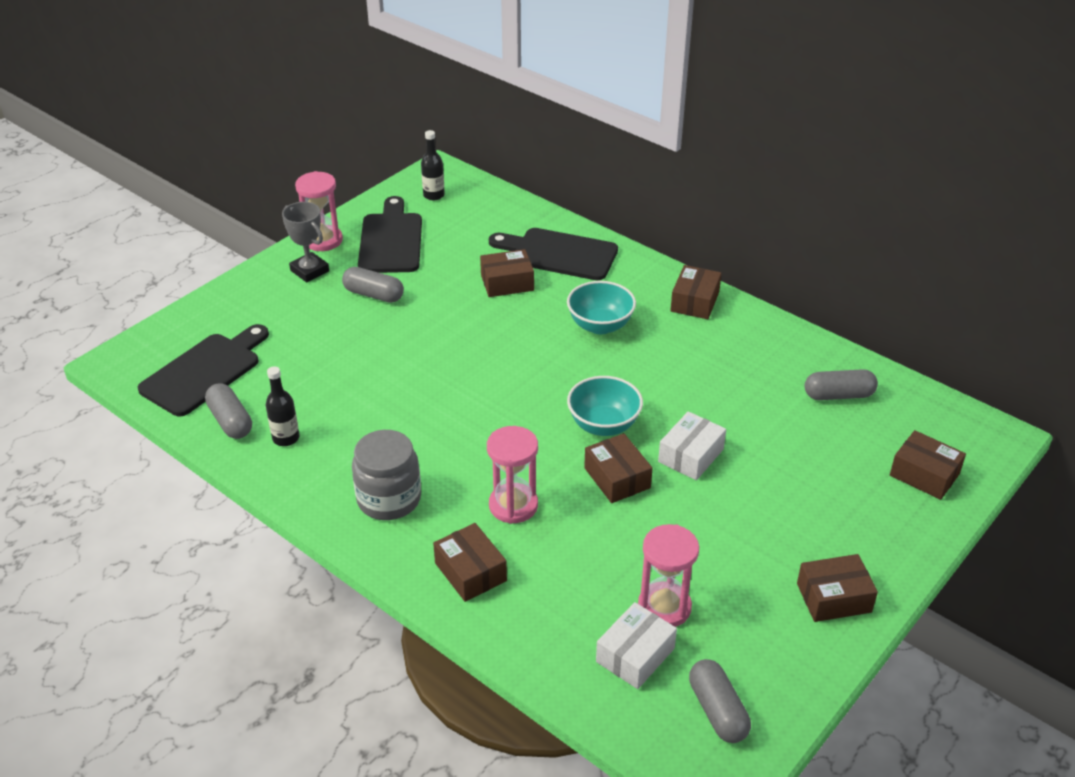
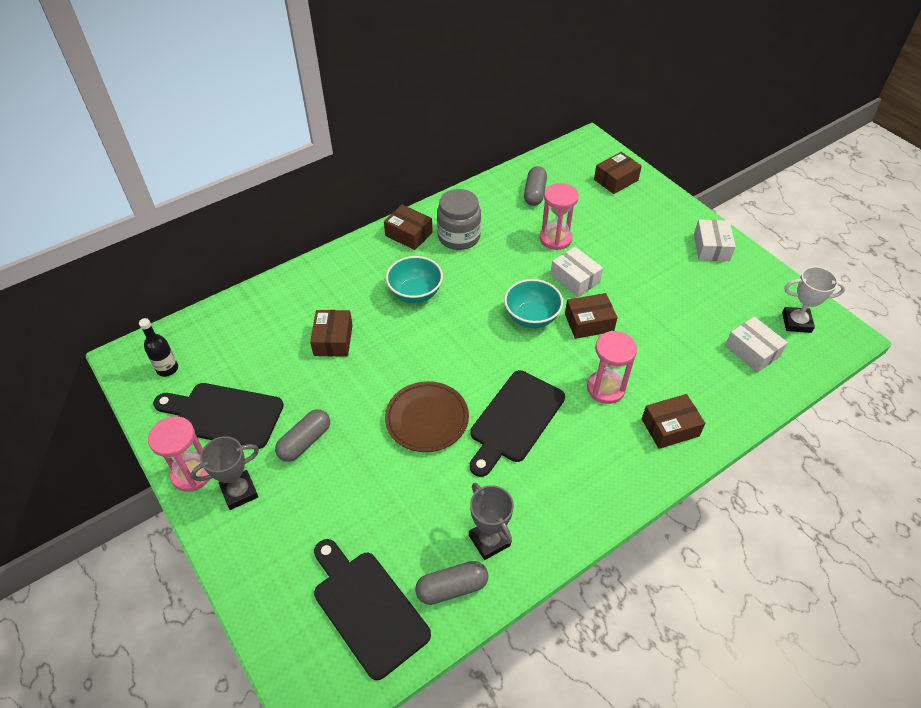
camera: 75 degrees left, 10 degrees up
(286, 438) = (489, 540): black bottle -> grey trophy
(389, 499) = (583, 469): grey jar -> grey jar (459, 237)
(423, 368) = (427, 419): none -> brown plate
(559, 254) = (309, 298): black cutting board -> black cutting board (514, 420)
(664, 607) = (712, 327): pink hourglass -> pink hourglass (555, 239)
(717, 711) = (796, 322): grey capsule -> white trophy
(833, 598) = (711, 247): brown box -> white box

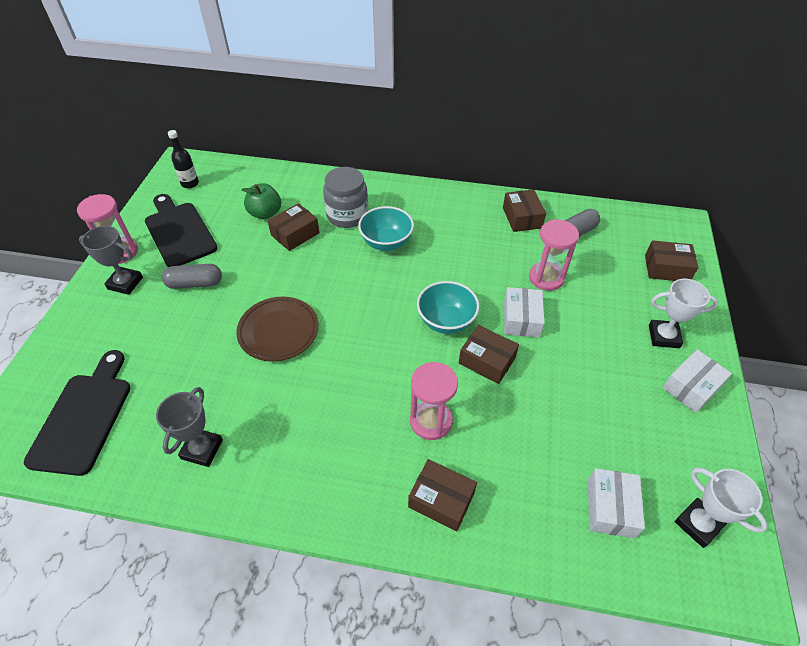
camera: 45 degrees right, 0 degrees up
(282, 342) = (265, 213): none -> green apple
(409, 234) = (436, 200): brown box -> brown box (522, 218)
(452, 588) = (139, 456): grey capsule -> none
(459, 237) = (470, 225): grey jar -> grey jar (347, 215)
(514, 420) = (332, 383): black cutting board -> none
(664, 227) = (663, 336): none -> white trophy

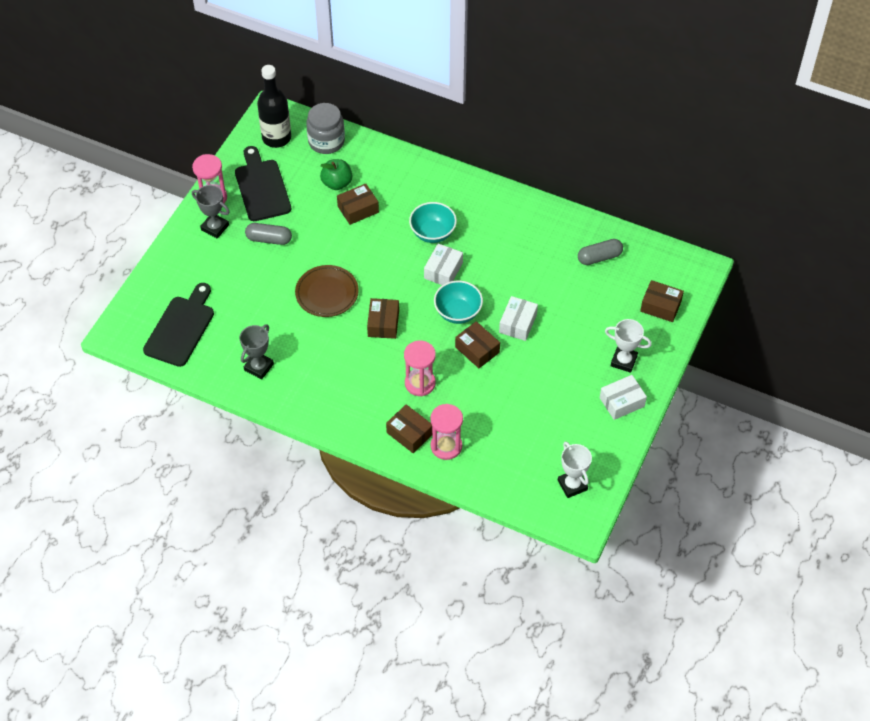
camera: 15 degrees right, 5 degrees up
(190, 183) = (276, 138): black bottle -> black bottle, size x1.82
(347, 215) = (407, 199): grey jar -> grey jar (326, 141)
(522, 218) = (559, 233): brown box -> brown box (383, 323)
(546, 278) = (554, 293): pink hourglass -> pink hourglass (446, 446)
(610, 508) = (519, 463): white box -> white box (443, 270)

